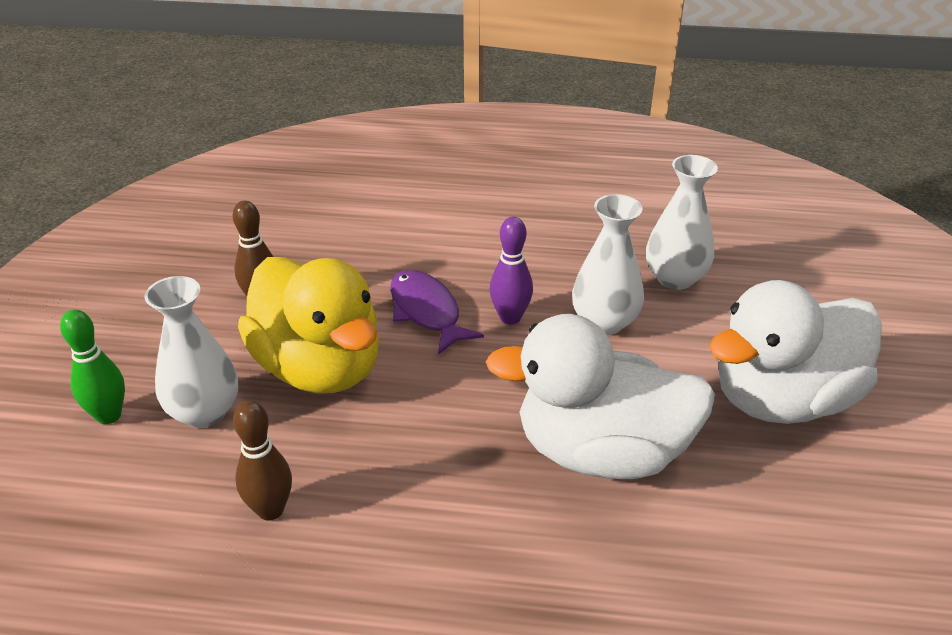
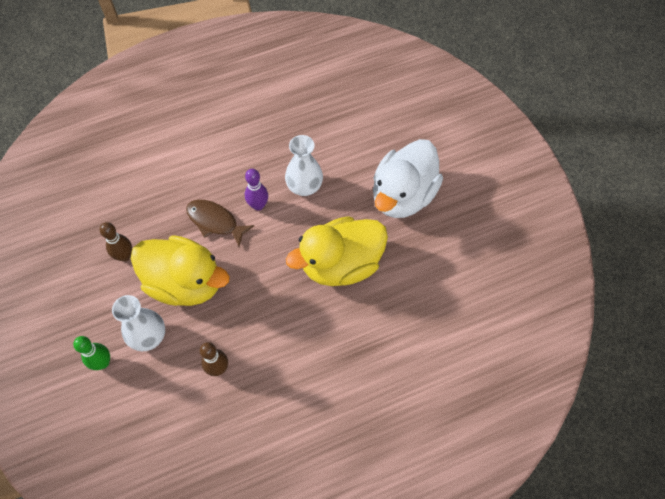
camera: 30 degrees left, 25 degrees up
(427, 312) = (215, 221): purple fish -> brown fish
(601, 452) = (341, 264): white duck -> yellow duck
(675, 278) = (323, 140): white vase -> none

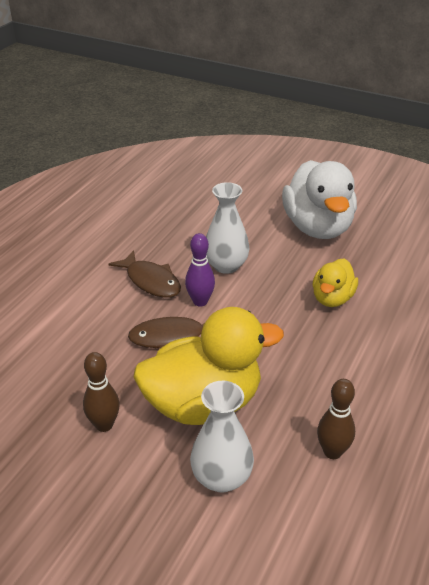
camera: 40 degrees left, 25 degrees down
(103, 362) = (199, 542): green bowling pin -> none
(246, 166) = (151, 281): none -> brown fish
(341, 264) = (332, 298): yellow duck -> yellow duck, size x0.54

